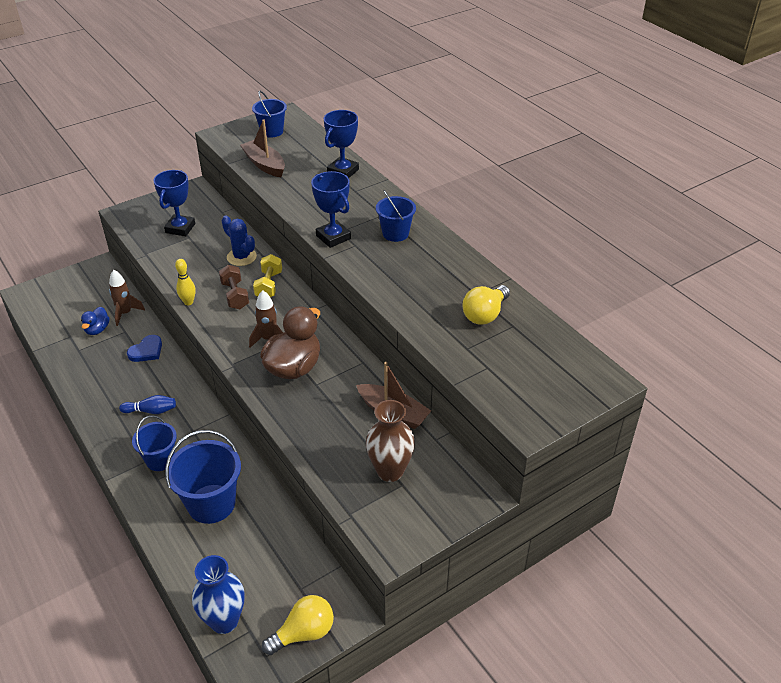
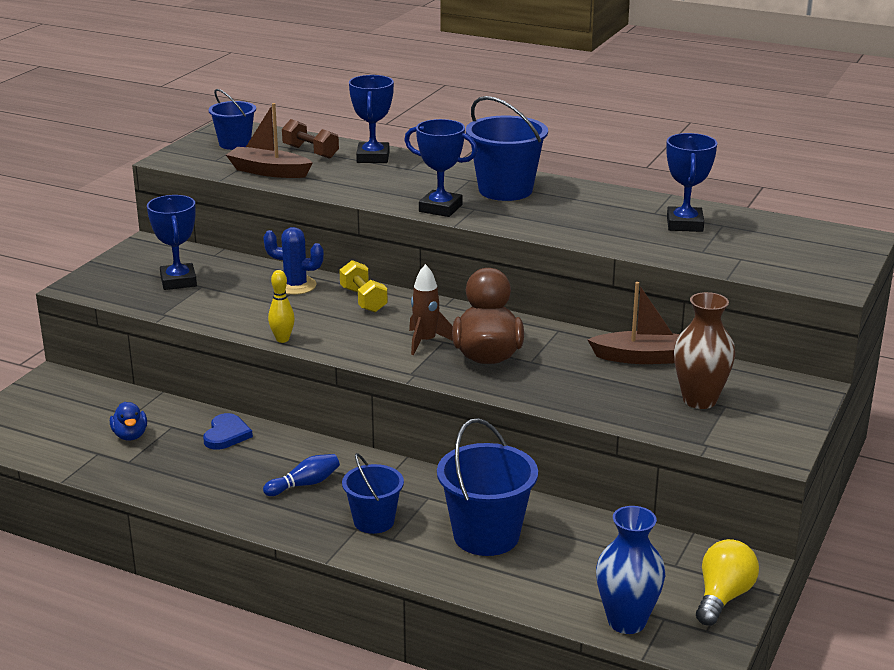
camera: 30 degrees left, 15 degrees down
(125, 313) = (150, 410): brown rocket -> none
(235, 295) = (334, 319): brown dumbbell -> brown dumbbell (310, 152)
(395, 233) = (505, 190): blue bucket -> blue bucket, size x1.60
(485, 314) = (684, 224): yellow light bulb -> blue trophy

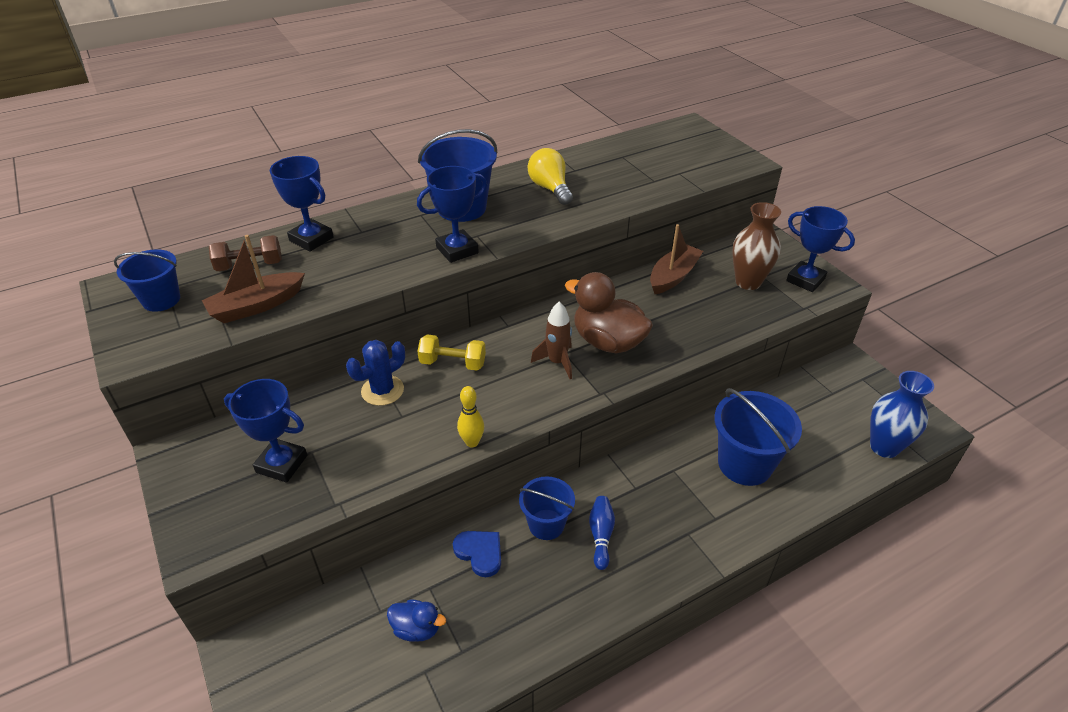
camera: 55 degrees left, 15 degrees up
(374, 521) = (685, 518): blue bucket -> blue bucket (546, 524)
(684, 224) = (606, 168): blue trophy -> blue trophy (805, 280)
(723, 597) = (878, 391): yellow light bulb -> yellow light bulb (550, 188)

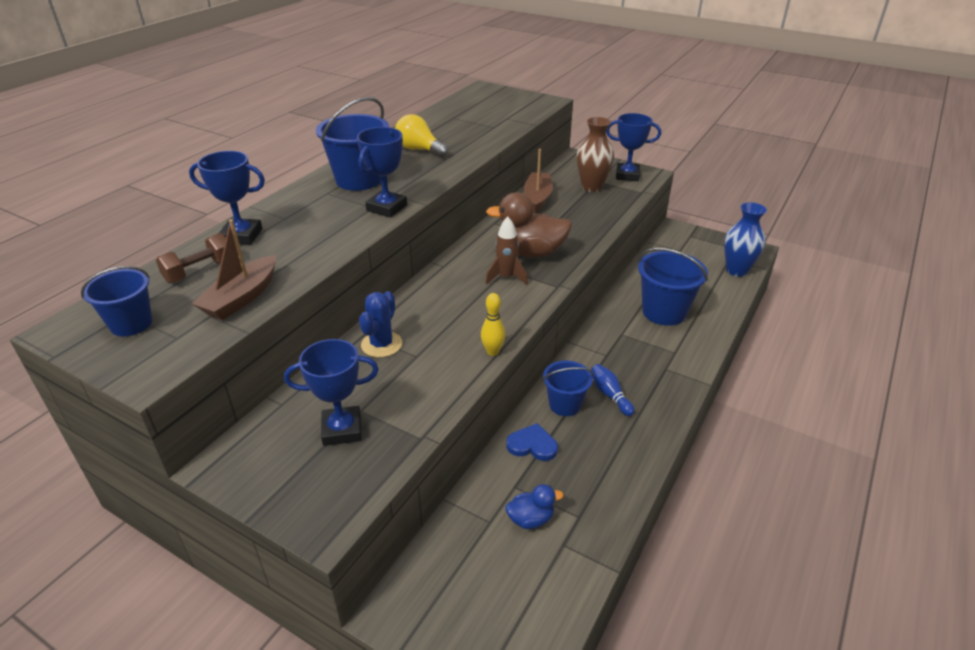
camera: 30 degrees left, 5 degrees down
(453, 363) = (423, 305): yellow dumbbell -> none

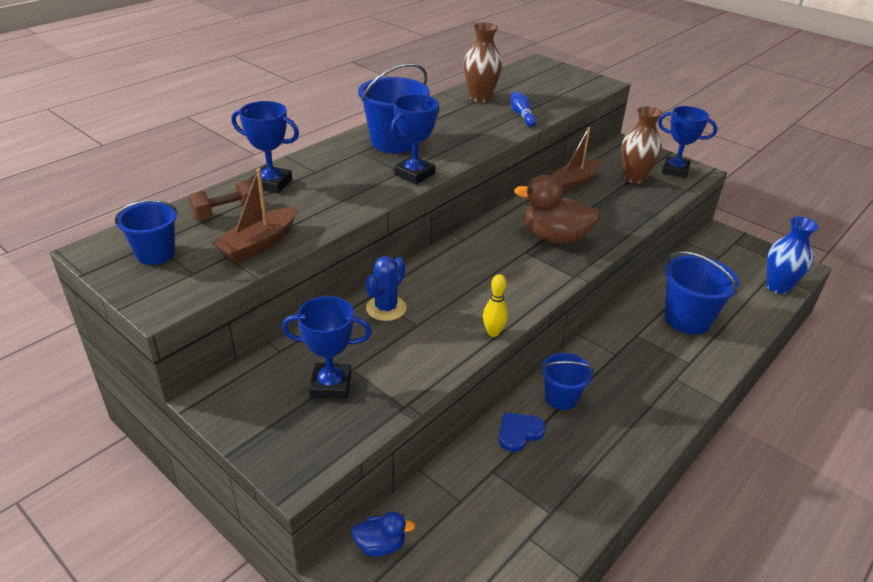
camera: 10 degrees right, 0 degrees up
(419, 150) = (460, 119): yellow light bulb -> none
(434, 127) = (480, 98): none -> brown vase
(506, 277) = (524, 259): brown rocket -> none
(530, 519) = (501, 506): blue duck -> blue duck (380, 545)
(532, 445) = (519, 433): blue heart -> blue heart turned 60 degrees counterclockwise
(537, 198) = (574, 182): brown boat -> brown boat turned 150 degrees counterclockwise
(610, 395) = (610, 396): blue bowling pin -> blue bowling pin (522, 115)

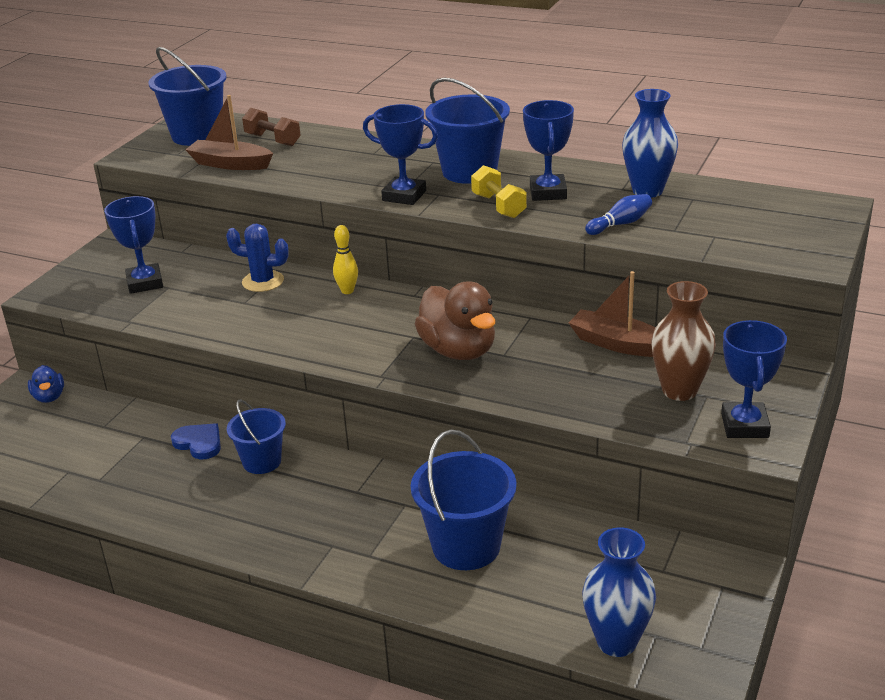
camera: 75 degrees right, 5 degrees down
(156, 254) = (197, 135): blue bucket -> blue bucket, size x1.60
(271, 183) = (335, 142): blue trophy -> blue trophy (548, 192)
(463, 145) = (498, 206): none -> yellow dumbbell
(480, 98) = (647, 191): brown vase -> blue vase
(493, 332) = (249, 343): yellow bowling pin -> yellow bowling pin (347, 291)
(555, 237) = (458, 351): brown duck -> brown duck turned 150 degrees clockwise

